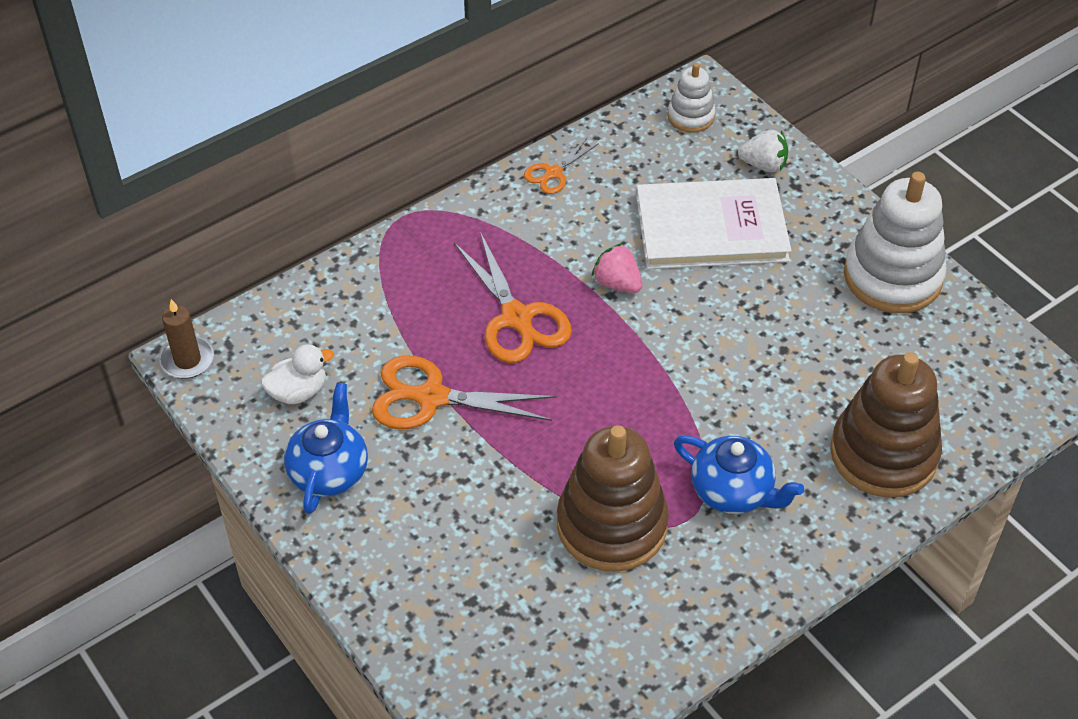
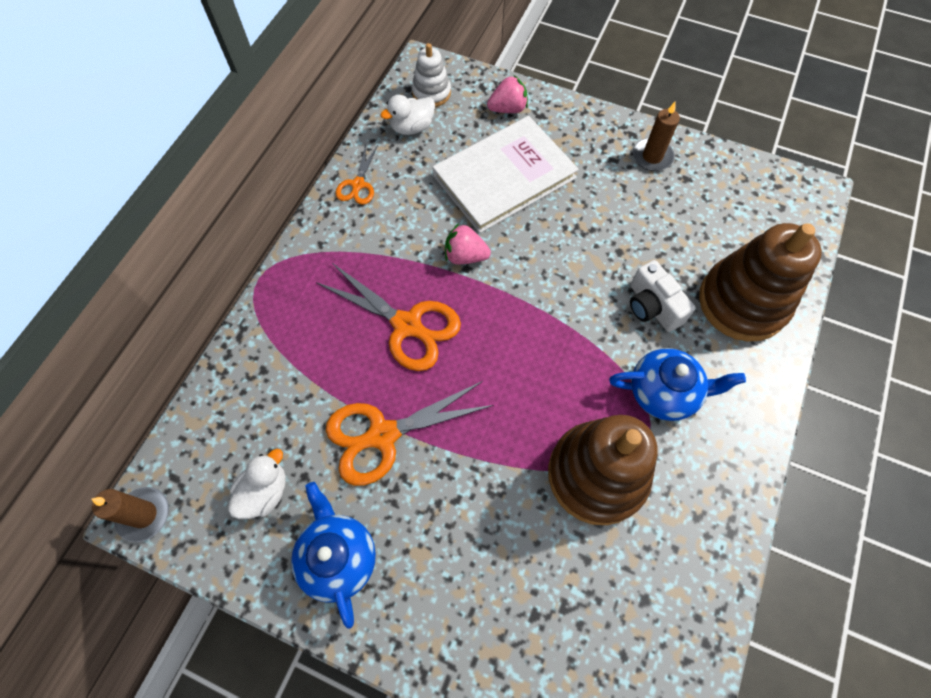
camera: 30 degrees left, 15 degrees up
(646, 142) = (412, 127): none -> white duck
(763, 165) = (508, 109): white strawberry -> pink strawberry
(780, 413) = (652, 306): none -> white camera
(892, 277) = (652, 156): white stacking toy -> brown candle

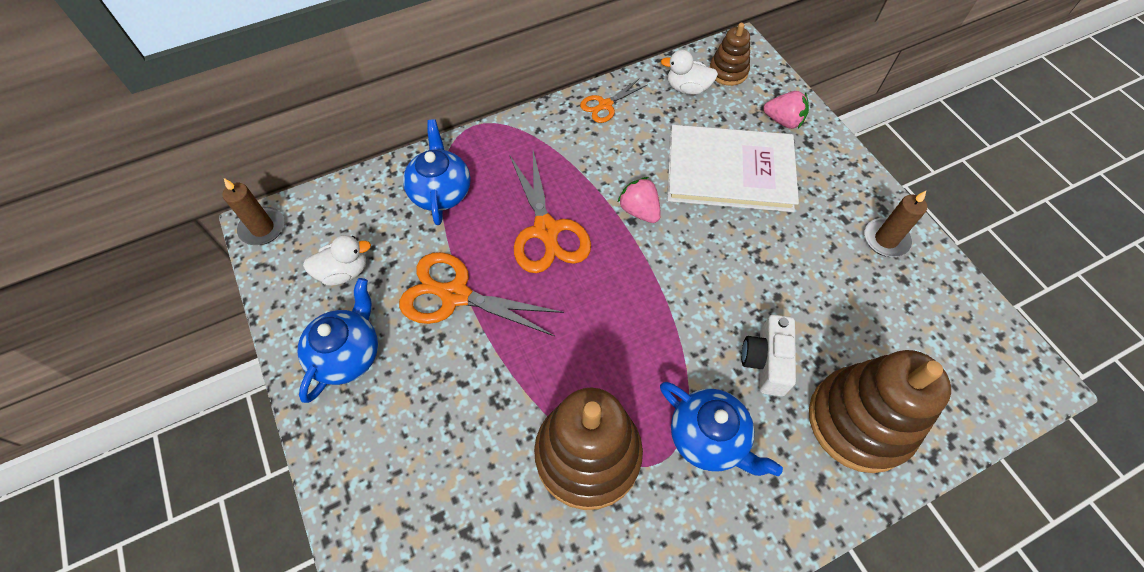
camera: 40 degrees right, 5 degrees down
(285, 358) = (441, 192): none -> blue teapot
(431, 93) = (728, 72): white stacking toy -> brown stacking toy

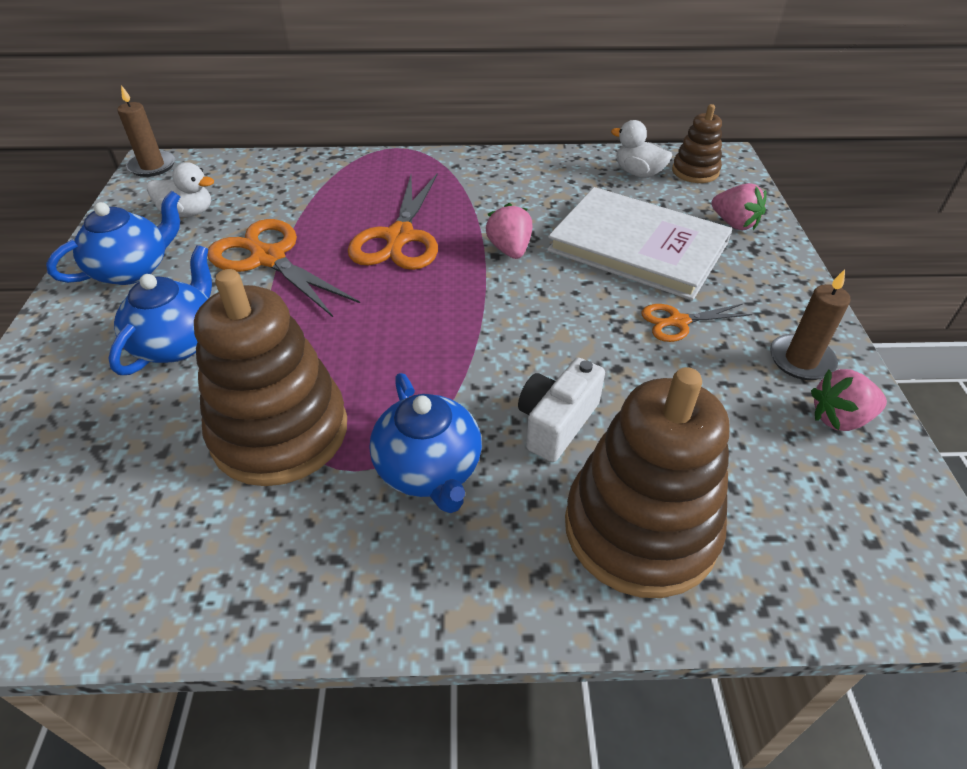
camera: 25 degrees right, 15 degrees down
(441, 192) = (324, 183): blue teapot -> blue teapot (178, 343)
(605, 105) = (539, 164): orange scissors -> orange scissors (678, 322)
(929, 281) = (839, 418): none -> pink strawberry

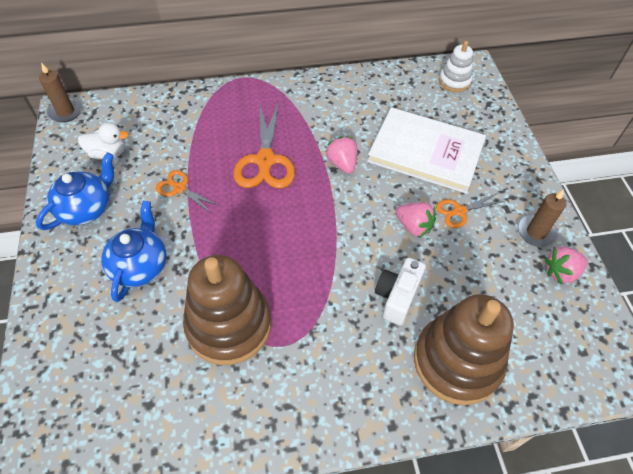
camera: 10 degrees left, 10 degrees up
(268, 258) = (179, 188): orange scissors -> orange scissors, size x0.55
(429, 469) = (327, 339): blue teapot -> none
(638, 173) = (416, 86): white duck -> none
(695, 171) = (454, 81): brown stacking toy -> white stacking toy
(734, 223) = (485, 126): pink strawberry -> pink strawberry (414, 226)

